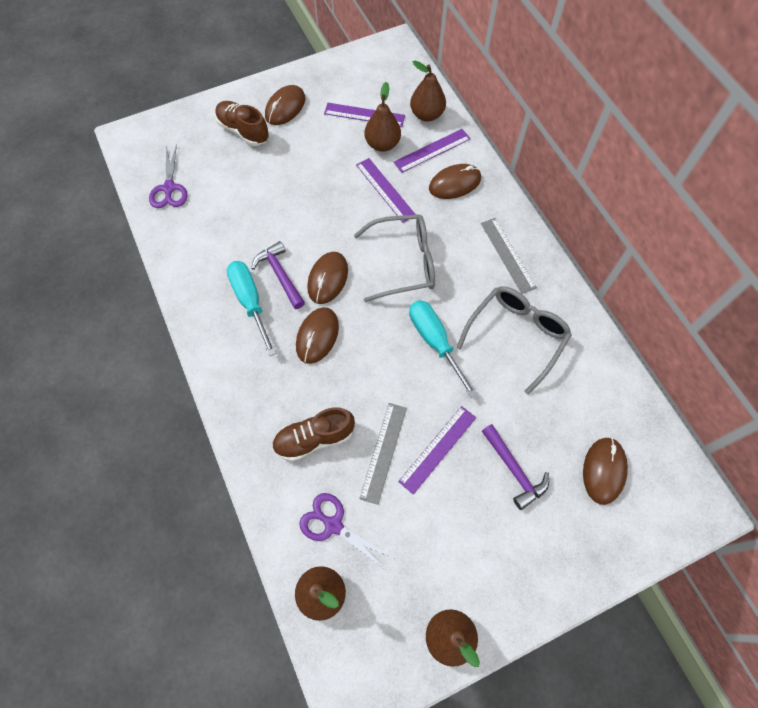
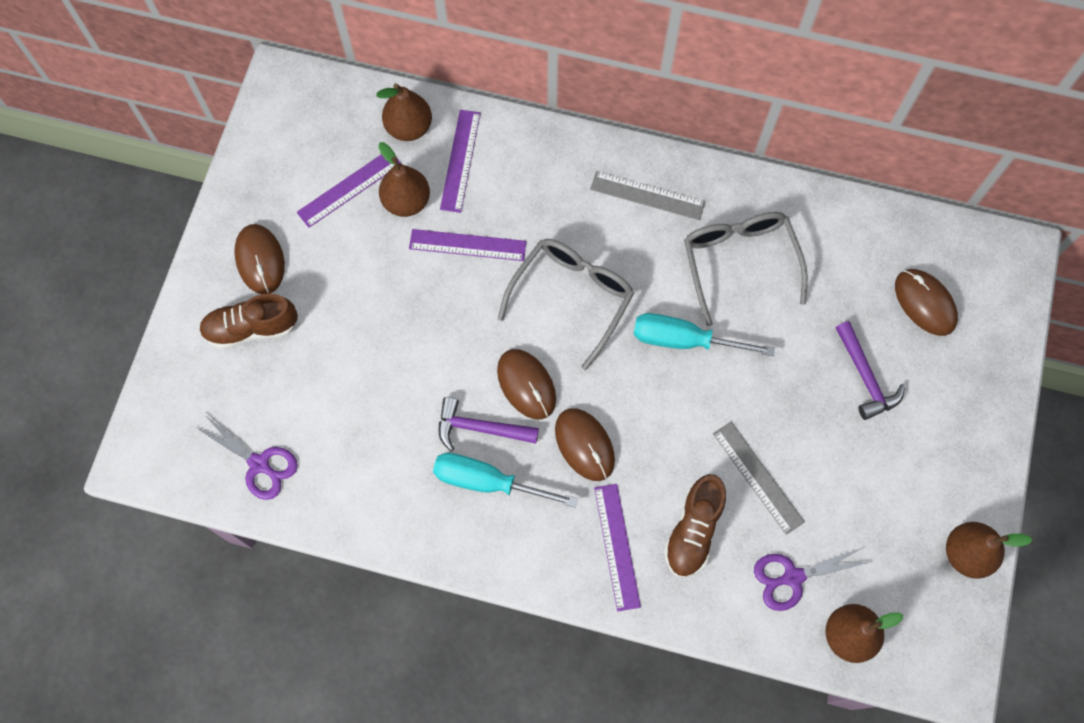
camera: 50 degrees left, 5 degrees up
(438, 449) = (793, 426): purple ruler -> purple ruler (617, 546)
(454, 183) = (521, 173): brown mouse -> none
(514, 470) = (865, 377): purple hammer -> purple hammer turned 60 degrees clockwise

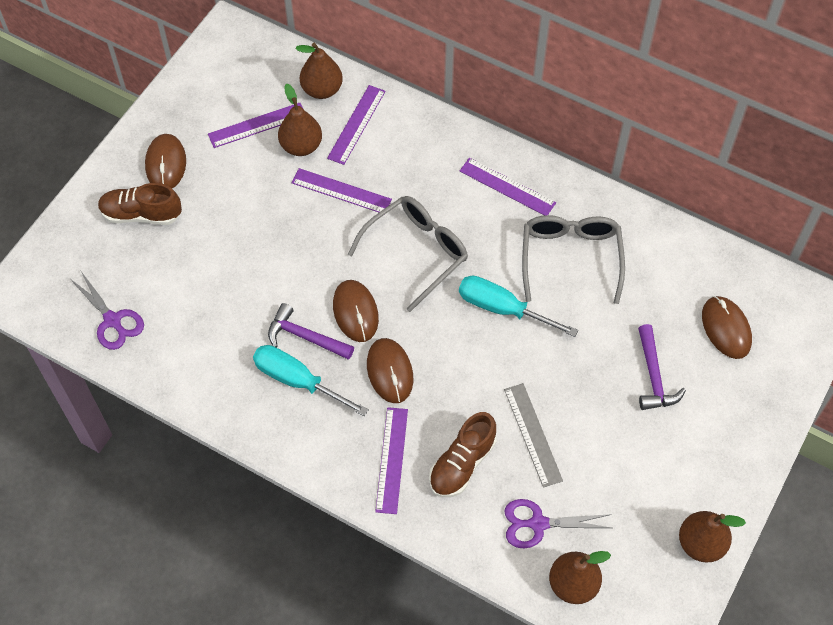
camera: 15 degrees right, 10 degrees down
(647, 195) = (507, 187): grey ruler -> purple ruler

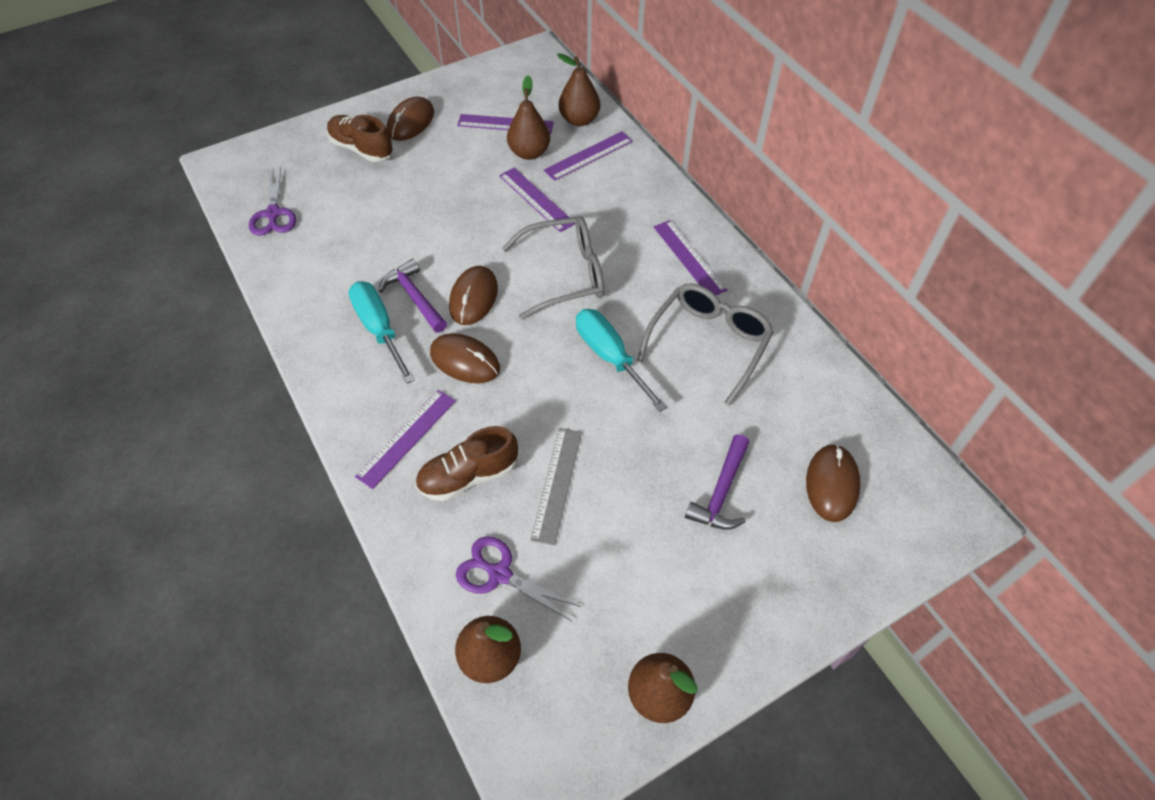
camera: 30 degrees right, 5 degrees down
(390, 371) = (465, 361): brown mouse -> brown mouse turned 75 degrees counterclockwise

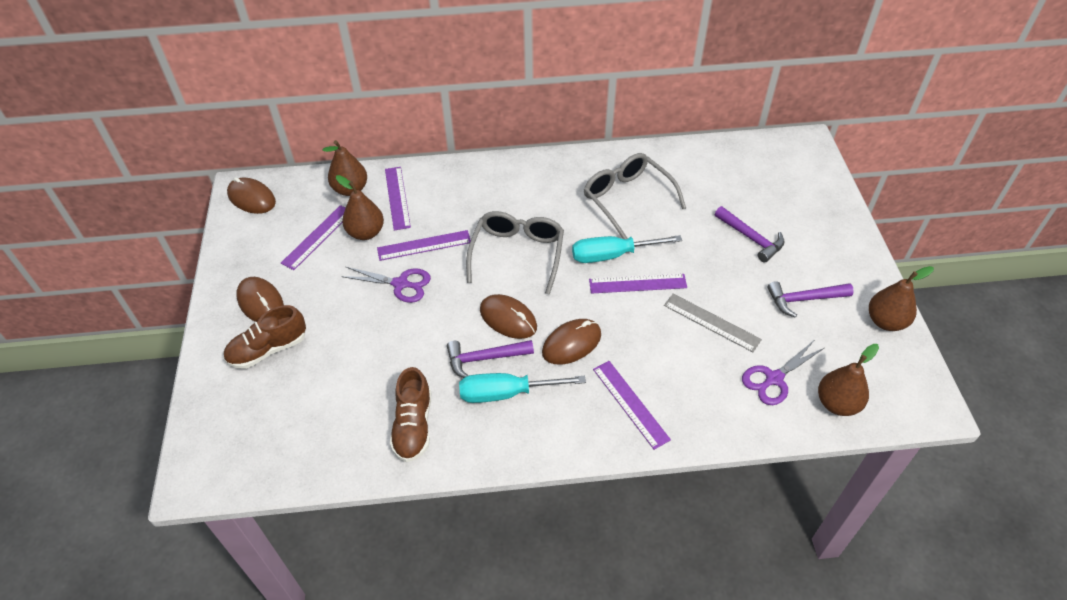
camera: 65 degrees left, 5 degrees down
(273, 214) = (307, 444): purple scissors -> purple scissors (400, 284)
(468, 476) = (683, 373): brown shoe -> brown shoe (413, 426)
(646, 580) = (804, 299): none -> purple hammer
(689, 258) = (543, 180): purple ruler -> purple ruler (637, 284)
(832, 484) = (765, 185): brown mouse -> brown mouse (251, 198)

